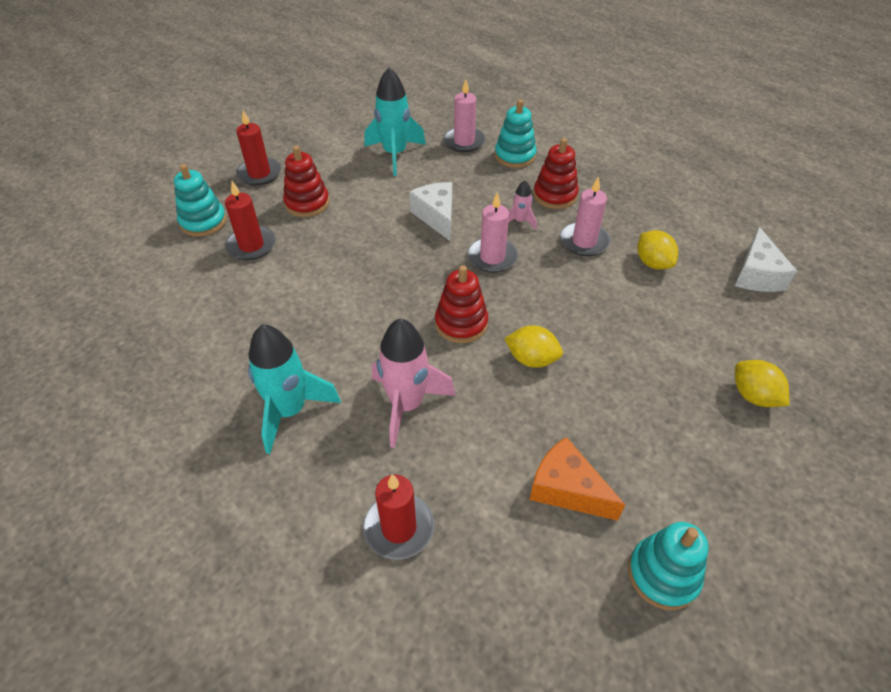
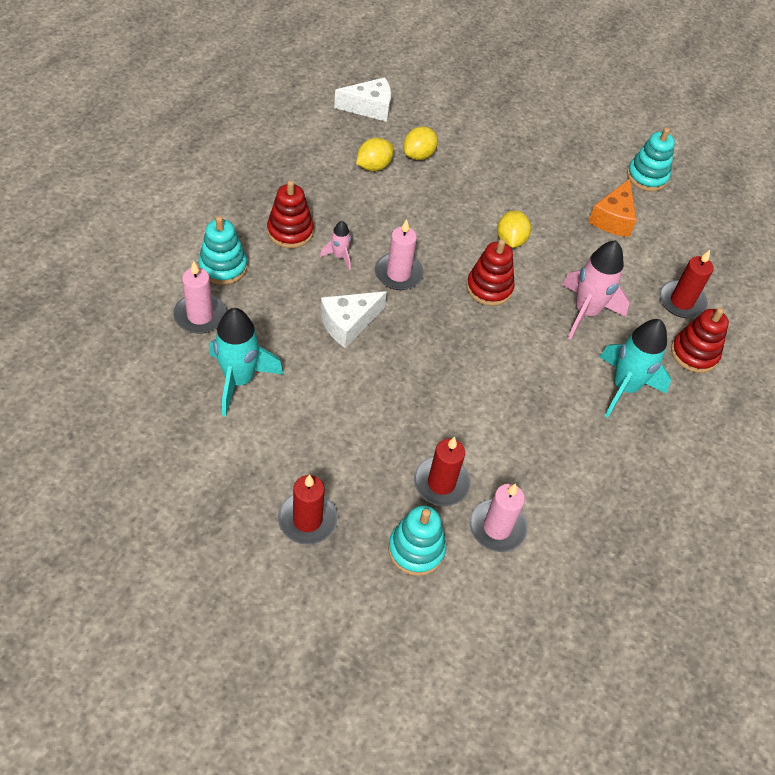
camera: 110 degrees left, 5 degrees up
(307, 203) = (355, 449): red stacking toy -> red stacking toy (694, 353)
(584, 241) = (357, 210): pink candle -> pink candle (497, 527)
(753, 396) = (497, 125): yellow lemon -> yellow lemon (418, 155)

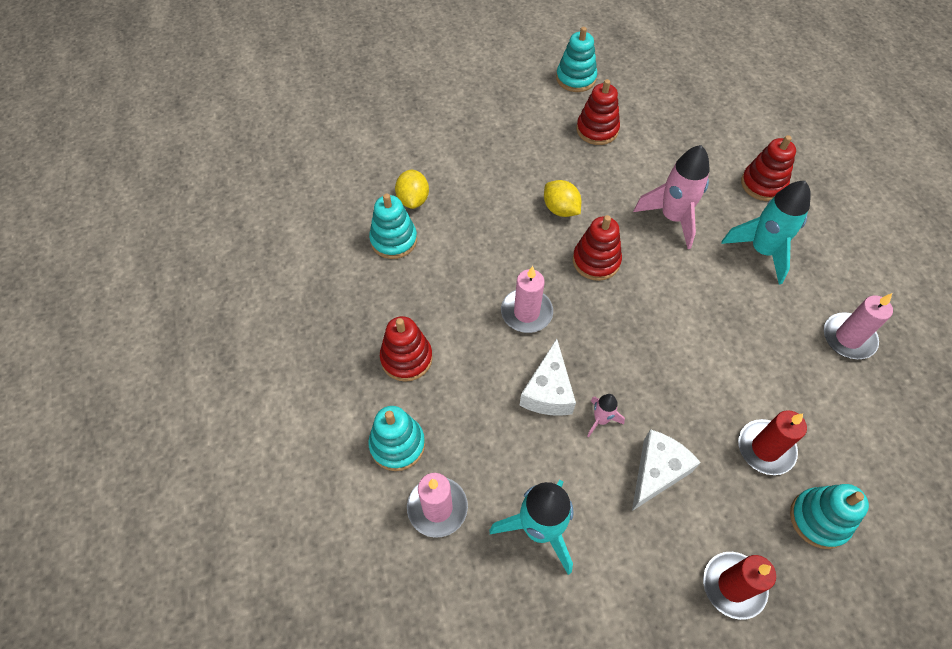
camera: 40 degrees left, 5 degrees up
(339, 256) = (469, 342): pink rocket -> pink rocket (601, 420)
(369, 108) = (326, 192): white cheese -> white cheese (657, 472)
(373, 166) = (394, 240): yellow lemon -> turquoise stacking toy
(497, 527) = (835, 441): pink candle -> pink candle (848, 338)
(613, 219) = (597, 130): orange cheese -> red stacking toy
(681, 301) = (710, 153): red candle -> none

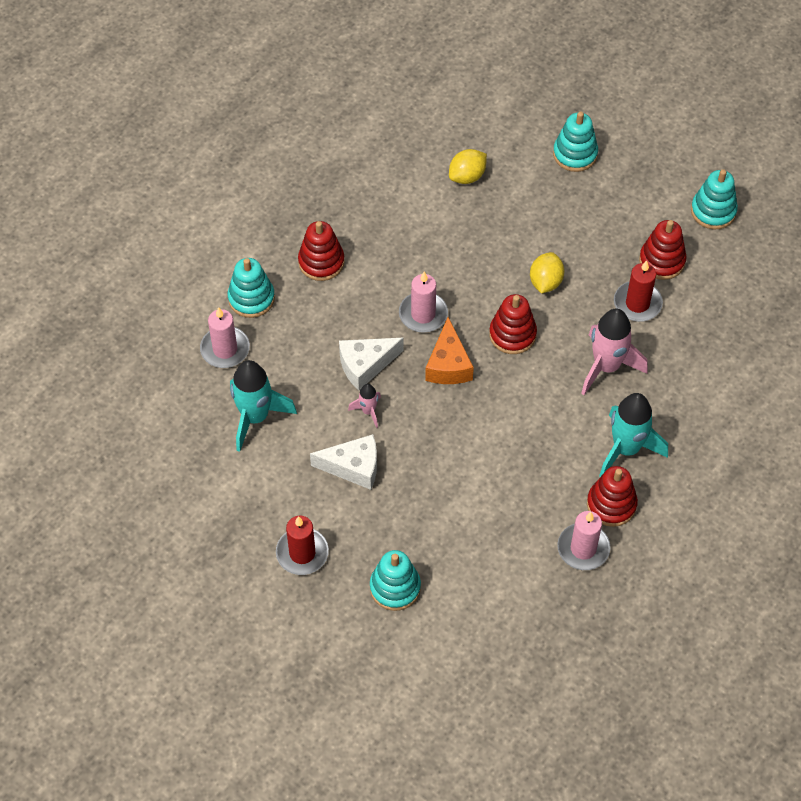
camera: 55 degrees right, 0 degrees up
(394, 240) = (417, 188): turquoise stacking toy -> turquoise stacking toy (575, 154)
(594, 325) = (448, 364): none -> orange cheese
(763, 184) = (708, 418): red stacking toy -> red stacking toy (611, 504)
(765, 448) = (428, 529): red candle -> red candle (637, 303)

